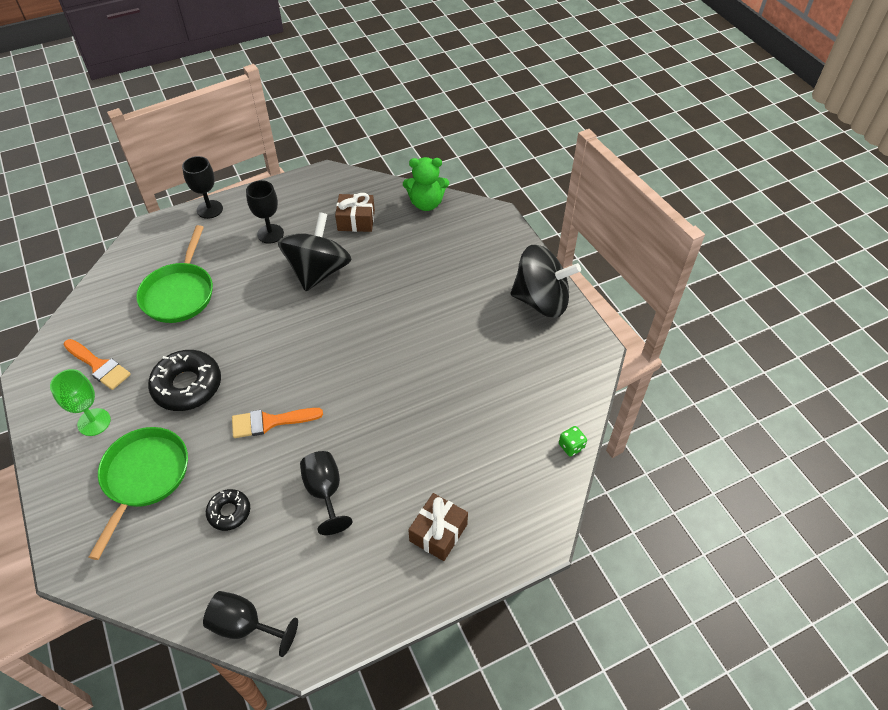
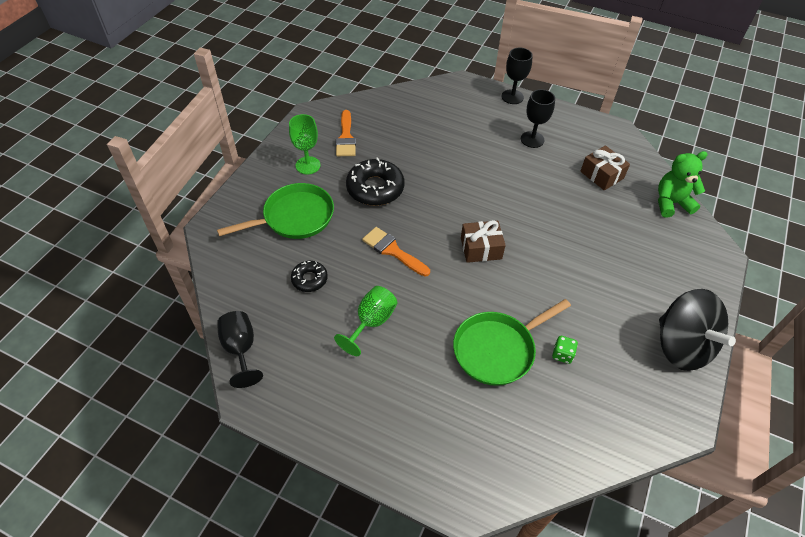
camera: 50 degrees right, 0 degrees up
(179, 293) = (435, 132): green pan -> green pan (497, 349)
(318, 271) = (534, 187): black spinning top -> none
(325, 492) = (371, 322): black goblet -> green goblet
(426, 203) = (671, 203): green teddy bear -> green teddy bear turned 120 degrees clockwise
(438, 532) = (405, 420): brown gift -> brown gift (481, 248)
(571, 446) = (570, 469): green dice -> green dice (562, 354)

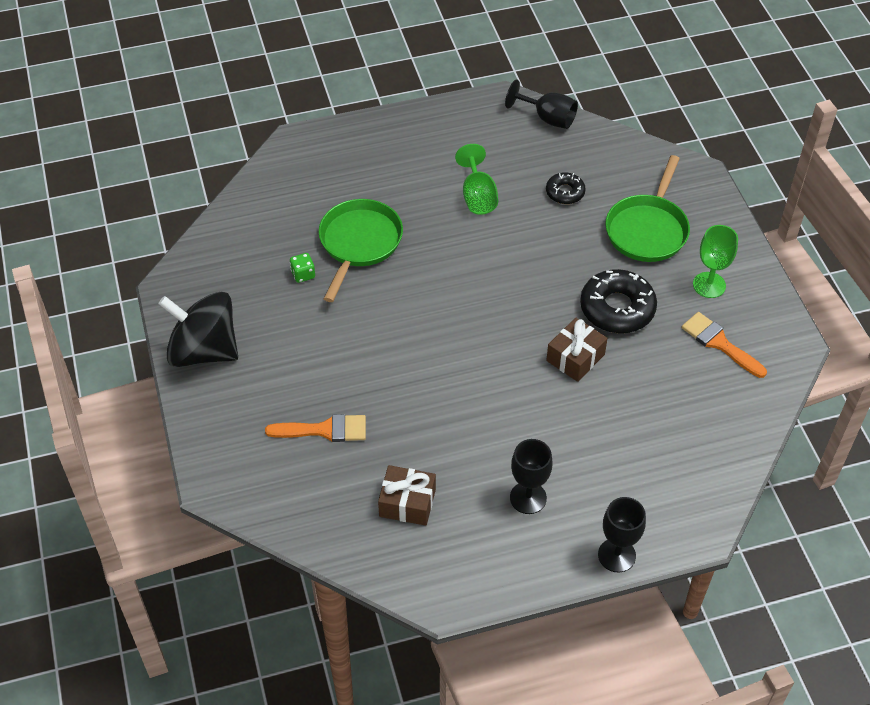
camera: 140 degrees right, 0 degrees up
(393, 250) = (528, 261): orange brush -> orange brush (324, 430)
(481, 248) = (454, 319): brown gift -> brown gift (575, 357)
(671, 203) = (302, 519): green teddy bear -> none

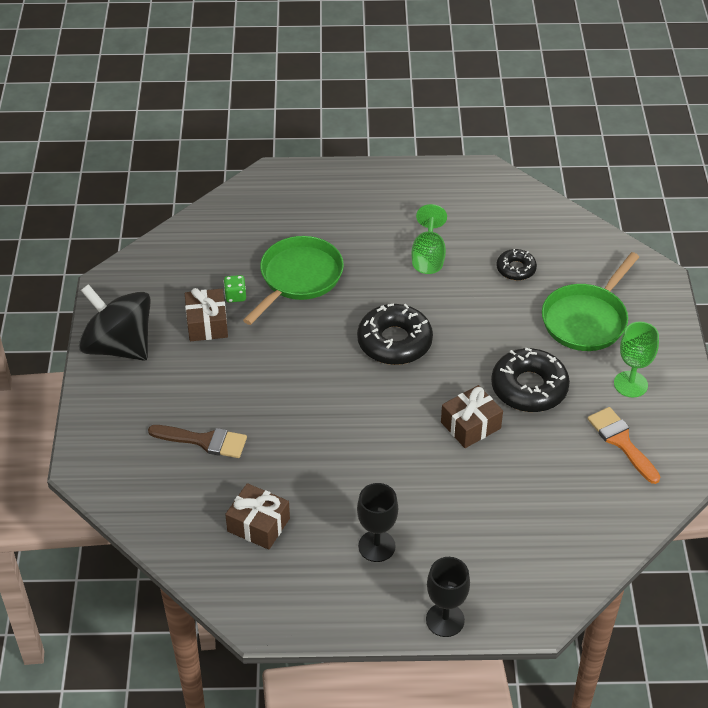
camera: 15 degrees right, 5 degrees down
(285, 309) = (207, 324): none -> brown gift
(324, 430) = (204, 441): orange brush -> brown brush
(475, 289) = (394, 342): none -> black donut
(548, 118) = (523, 197): black goblet -> none

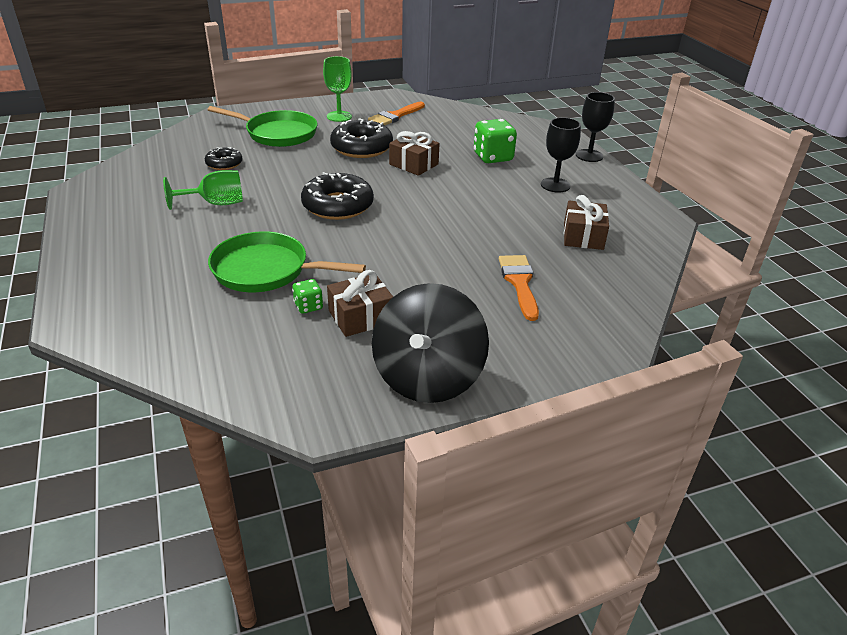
camera: 110 degrees left, 10 degrees down
(204, 441) = (519, 283): brown brush -> orange brush
(469, 509) = (493, 157): none -> green dice

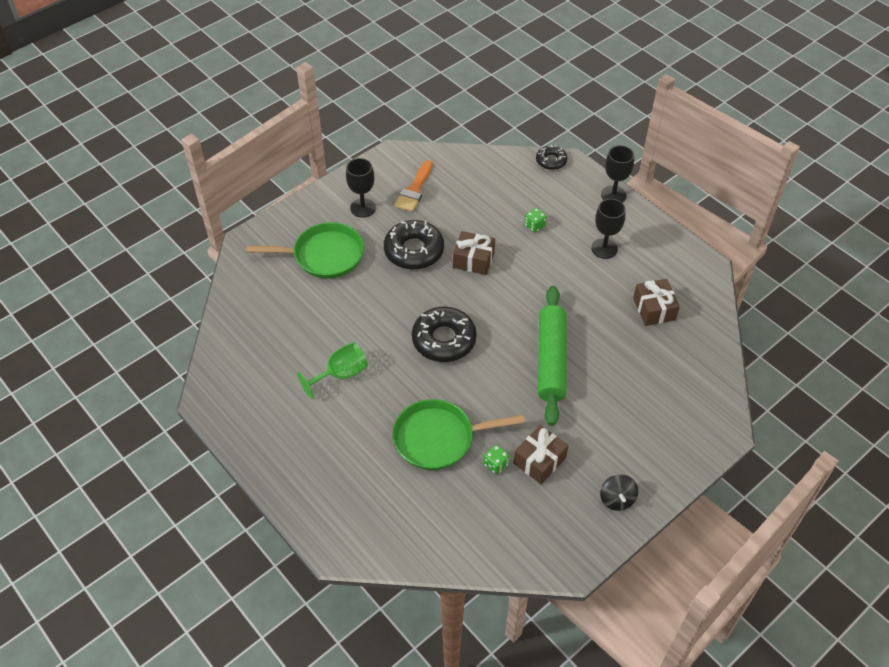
camera: 20 degrees left, 15 degrees up
(224, 164) = (307, 317): black donut -> black donut (551, 161)
(339, 116) = (363, 208): green goblet -> black goblet
(427, 377) = (617, 499): black spinning top -> black spinning top, size x0.46
(438, 245) = (551, 360): none -> green rolling pin
(493, 157) = (534, 226): green dice -> green dice, size x0.53
(519, 283) = (632, 381): orange brush -> none

